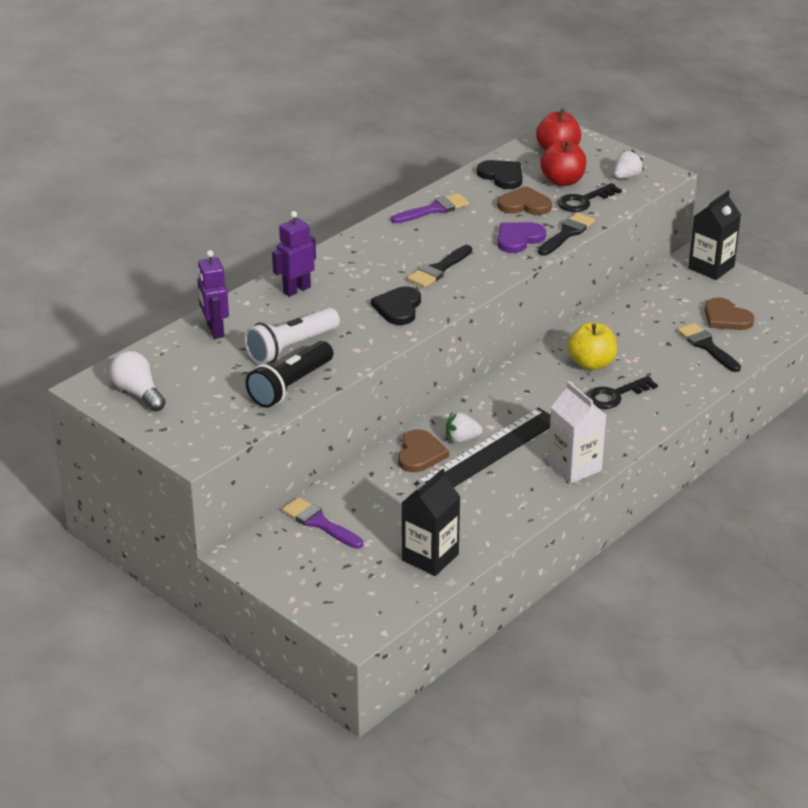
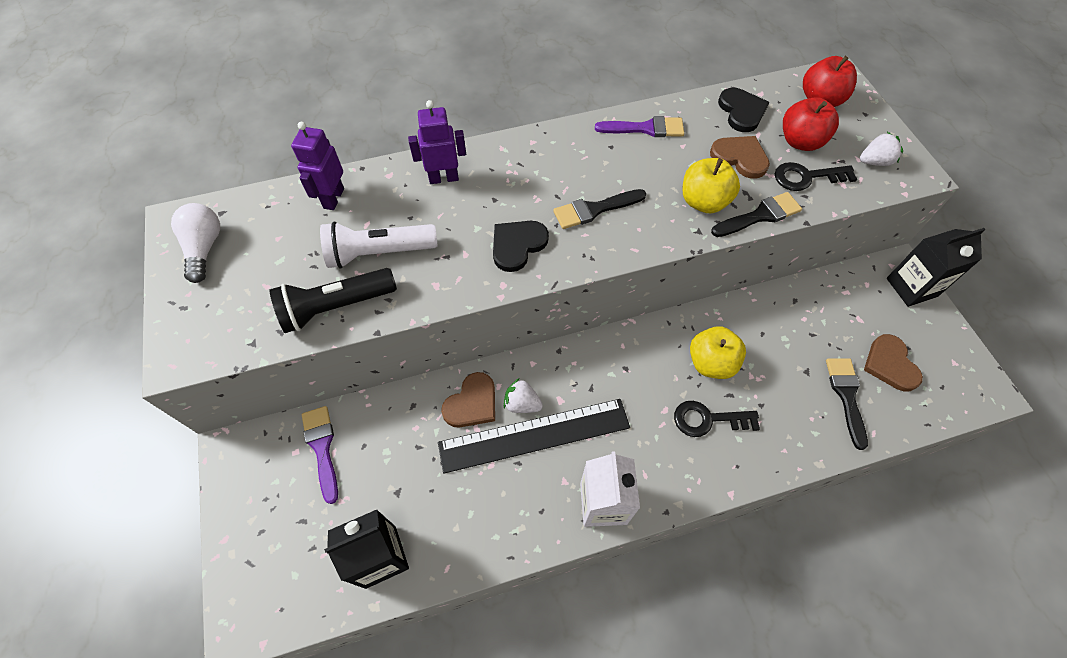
camera: 30 degrees right, 25 degrees up
(518, 239) = (703, 202): purple heart -> yellow apple

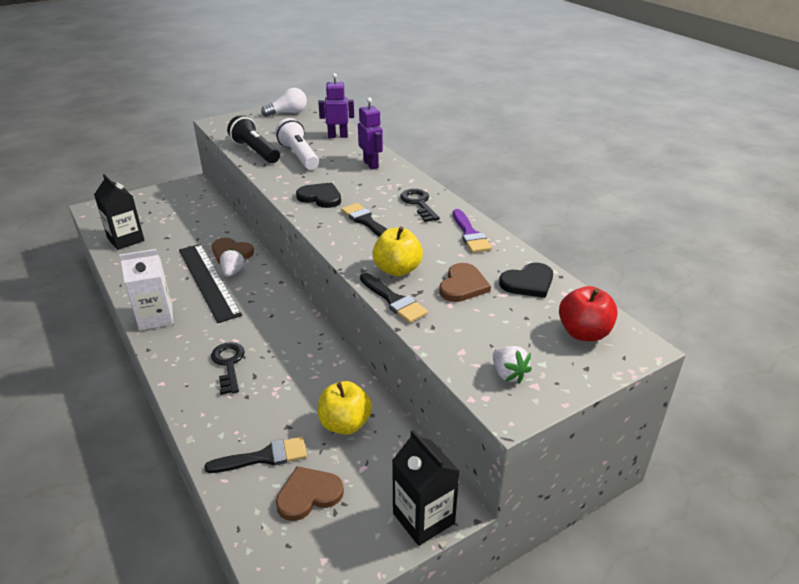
camera: 75 degrees right, 25 degrees down
(322, 448) = (195, 208): purple brush -> none
(711, 363) = (285, 361): yellow apple -> yellow apple (345, 424)
(800, 141) = (508, 321): red apple -> none
(806, 177) = (458, 326): black key -> black key (418, 203)

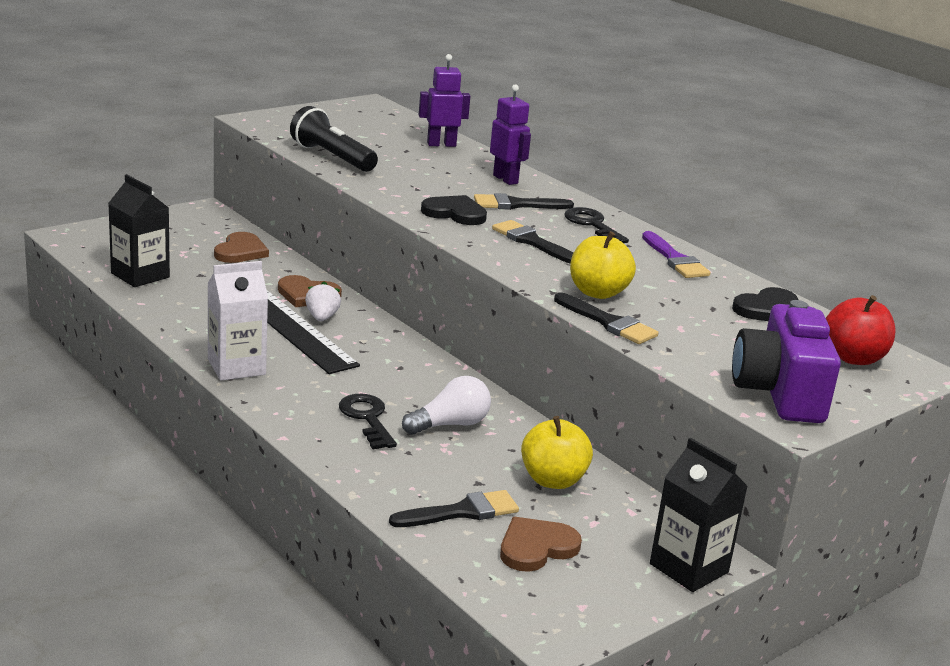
camera: 10 degrees left, 10 degrees down
(288, 113) = (353, 113): white light bulb -> white light bulb (450, 424)
(299, 156) = (398, 165): white flashlight -> none
(369, 187) = (516, 205): none -> black brush
(463, 285) = (688, 310): brown heart -> brown heart (240, 251)
(508, 374) = (779, 393): white strawberry -> purple camera

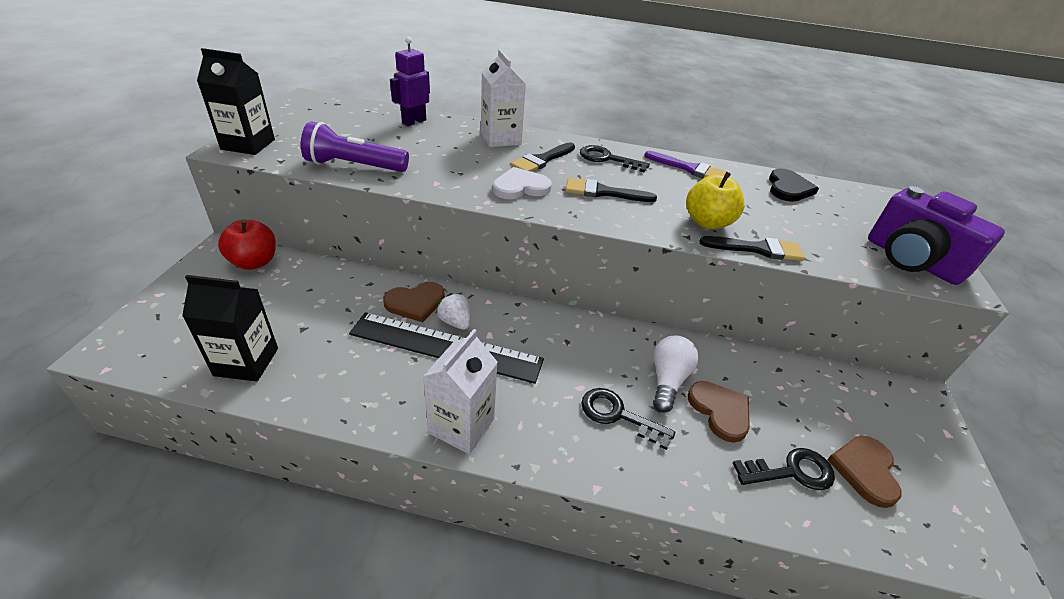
camera: 40 degrees left, 15 degrees up
(240, 251) = (307, 282): brown heart -> brown heart (720, 411)
(332, 157) = (354, 166): black flashlight -> purple flashlight
(455, 213) = (520, 187): black heart -> white heart
(462, 512) = (791, 471): black brush -> black key
(505, 179) = (500, 139): purple robot -> white carton
(553, 480) = (781, 391): yellow apple -> none
(689, 568) = (929, 417): black carton -> black carton (248, 144)
(853, 358) = (875, 207): red apple -> red apple (254, 262)

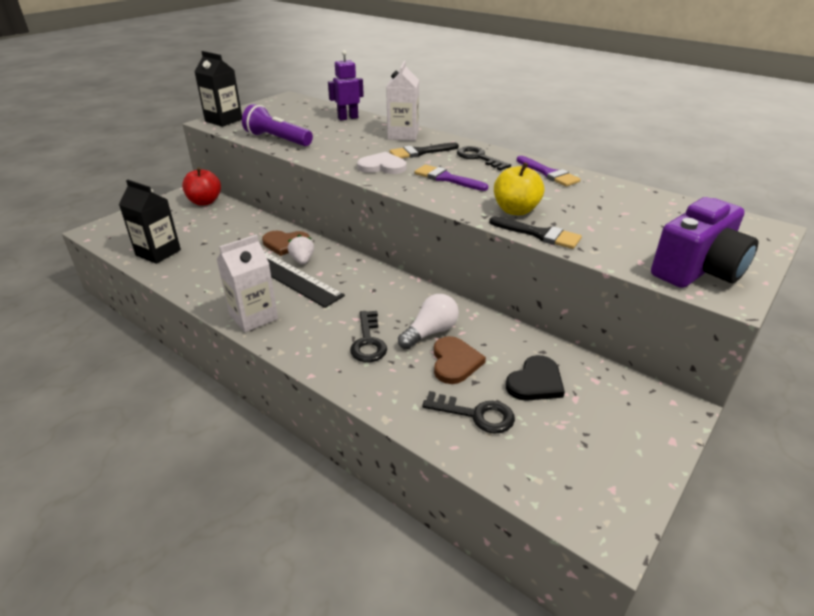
camera: 30 degrees right, 5 degrees down
(603, 192) = (446, 178): black brush -> purple brush
(618, 415) = (368, 341): black key -> black key turned 150 degrees counterclockwise
(788, 188) = (636, 200): black heart -> black heart (535, 382)
(865, 470) = (547, 435): brown heart -> none
(911, 260) = (697, 270): purple camera -> purple camera turned 120 degrees counterclockwise

